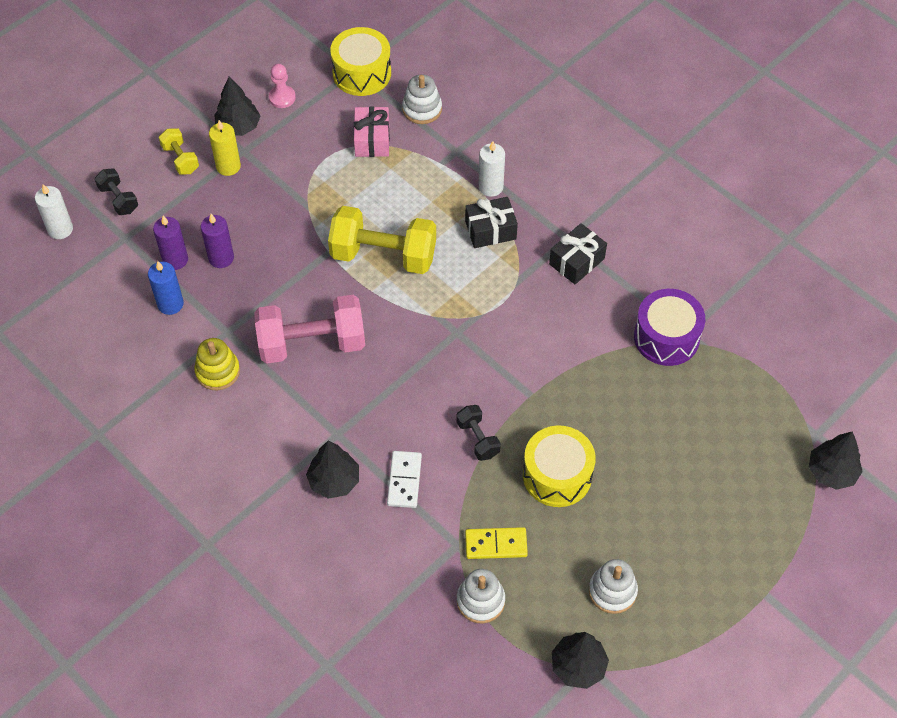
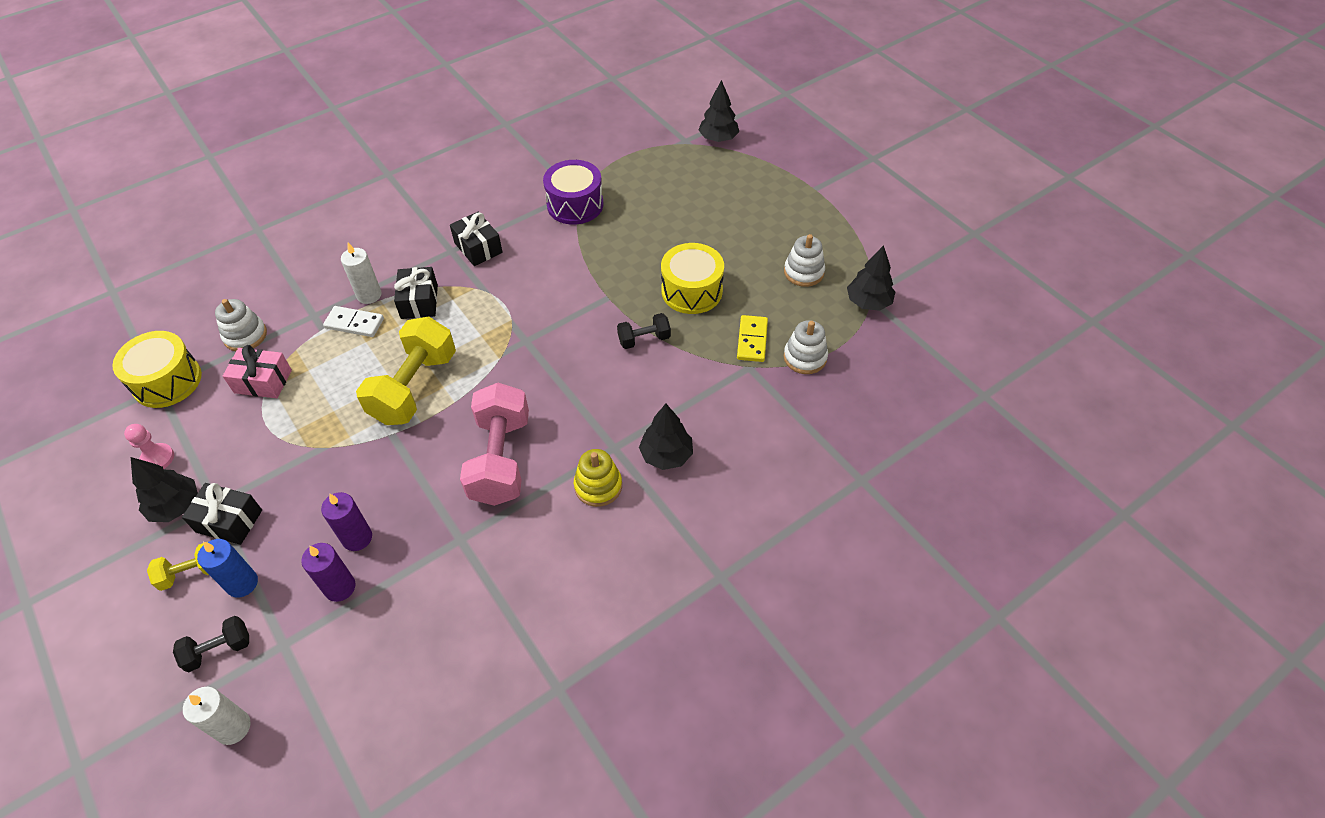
camera: 80 degrees left, 5 degrees down
(170, 304) = (401, 596): blue candle -> blue candle (242, 583)
(217, 371) = (509, 552): yellow stacking toy -> yellow stacking toy (598, 486)
(228, 166) = (229, 521): yellow candle -> black gift
(404, 480) = (676, 398): white domino -> white domino (354, 323)

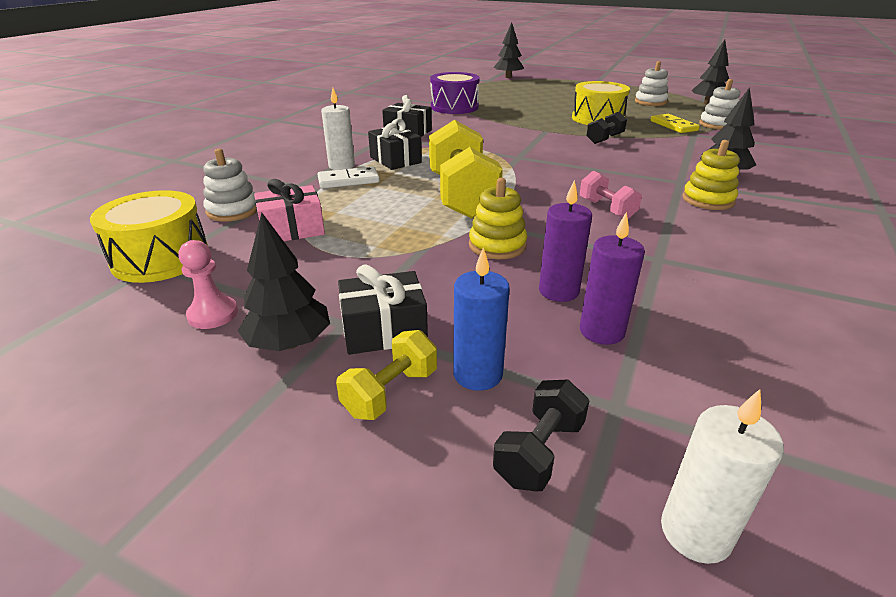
camera: 30 degrees left, 20 degrees down
(372, 468) = (497, 245): none -> yellow stacking toy
(500, 459) = (606, 209): pink dumbbell -> pink dumbbell, size x0.49

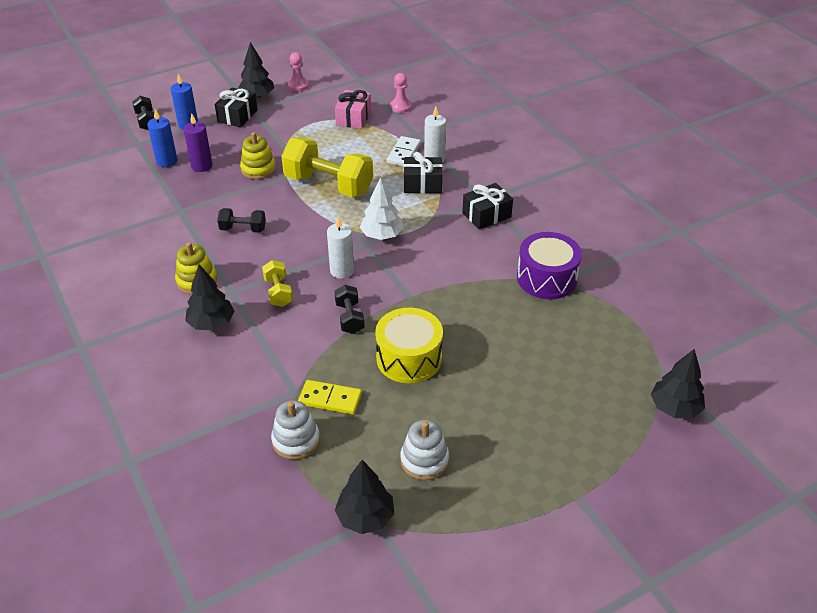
camera: 125 degrees right, 10 degrees up
(161, 258) = (364, 81): yellow drum -> none
(233, 210) = (400, 107): white stacking toy -> pink pawn
(390, 392) = (205, 107): yellow dumbbell -> yellow dumbbell (278, 292)
(497, 154) = (382, 235): none -> white tree
(601, 331) = (167, 161): purple candle -> blue candle
(606, 209) = (243, 229): pink dumbbell -> black dumbbell
(695, 532) = (94, 131): white candle -> white candle (342, 271)

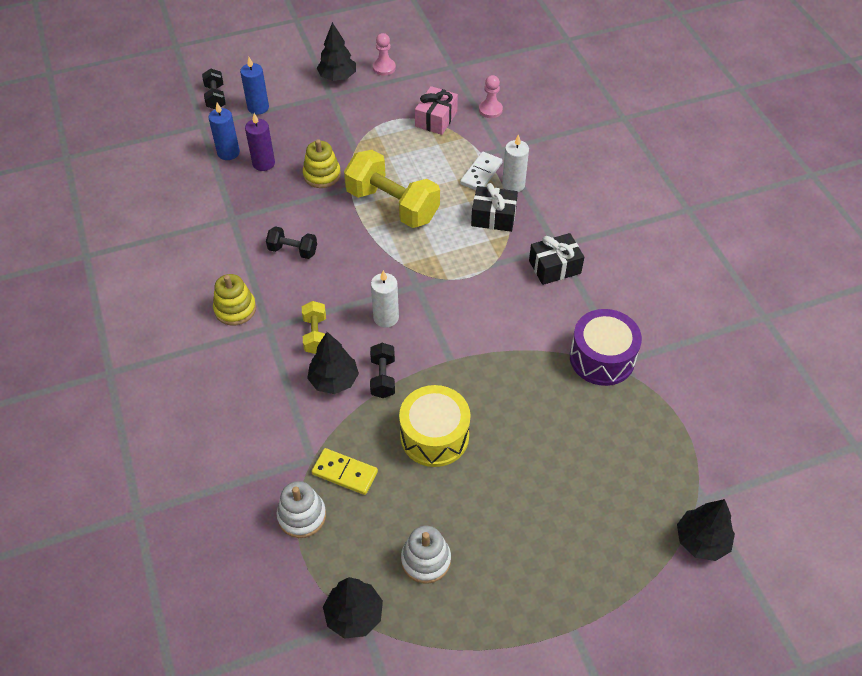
camera: 10 degrees right, 10 degrees up
(211, 323) = (242, 363): black tree -> black tree (334, 380)
(237, 116) = (312, 101): black gift -> none
(382, 235) = (436, 278): white tree -> none

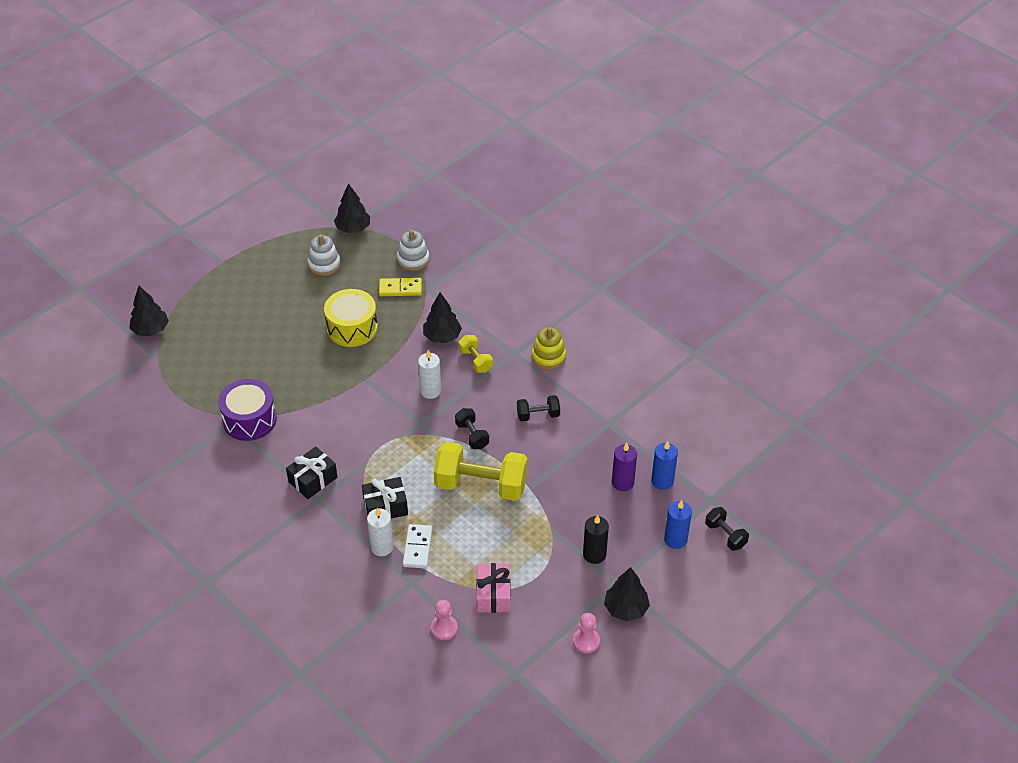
camera: 155 degrees right, 5 degrees down
(322, 175) = (562, 491): yellow stacking toy -> none
(333, 119) = (594, 554): none -> black candle
(383, 377) = (408, 350): black dumbbell -> black dumbbell (472, 435)

